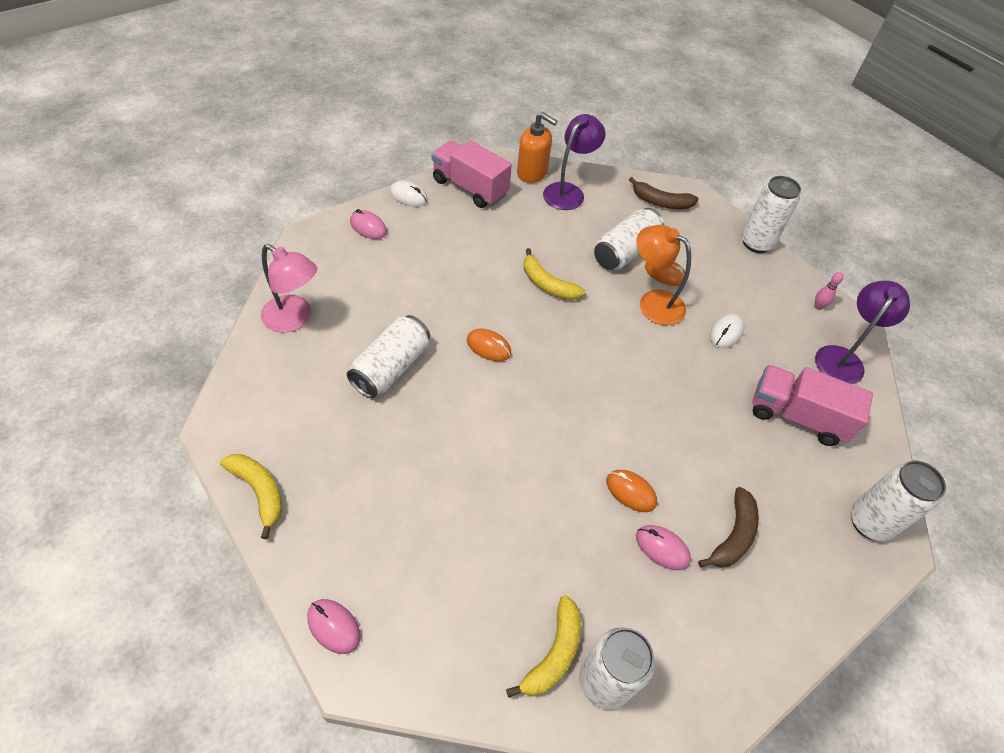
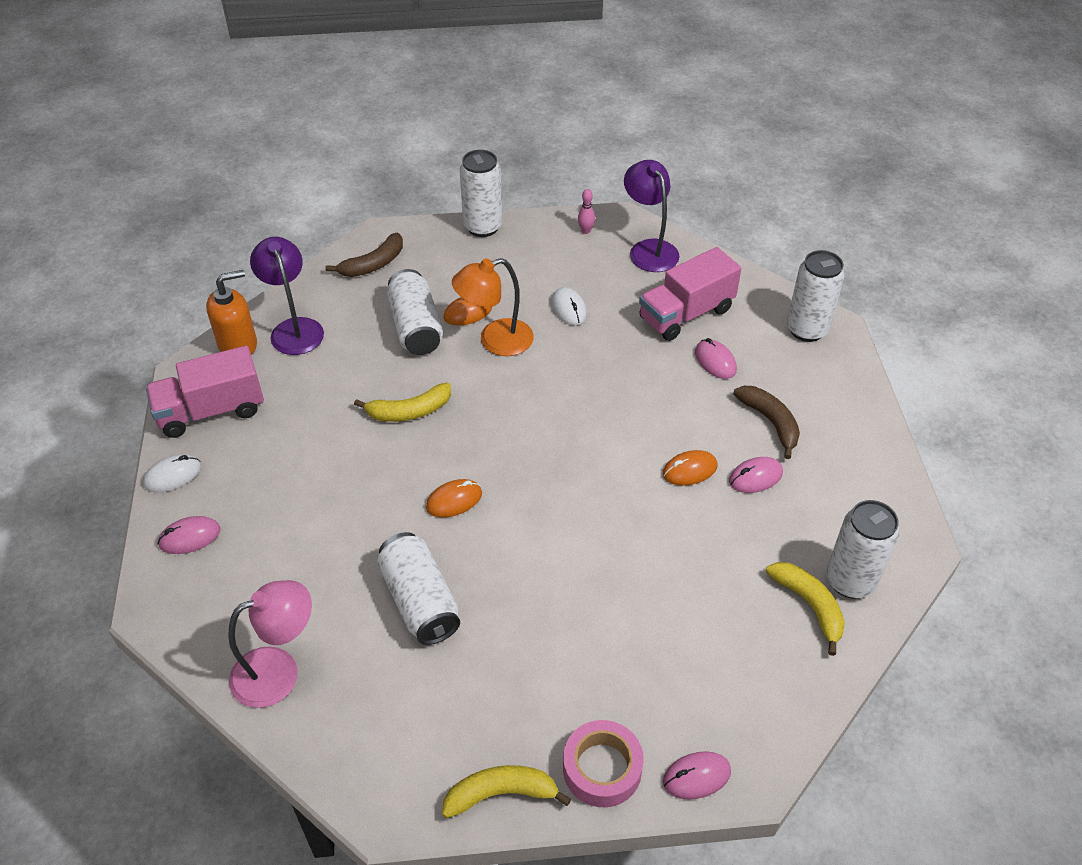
camera: 55 degrees left, 5 degrees down
(310, 551) = (602, 768): none -> pink tape
(764, 461) = (715, 361): none -> pink mouse

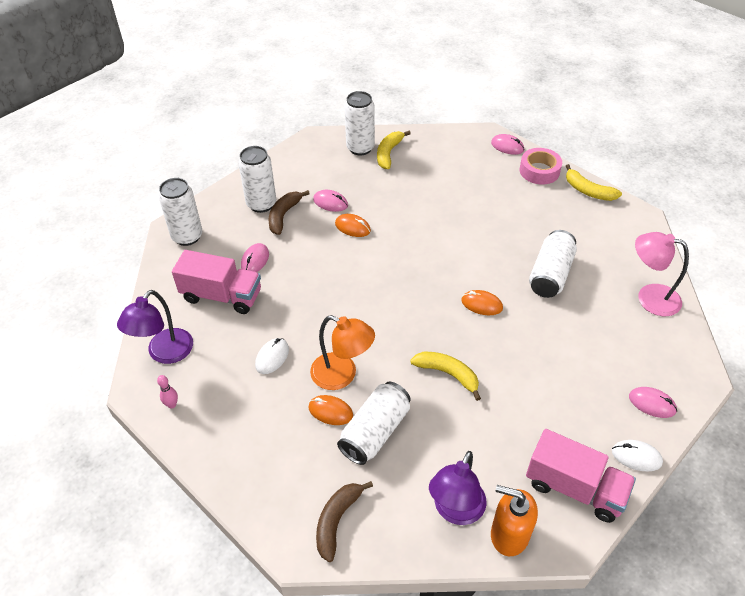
camera: 130 degrees left, 0 degrees up
(373, 264) = (337, 521): brown banana -> brown banana turned 75 degrees counterclockwise
(483, 227) = (222, 478): white can -> white can (261, 204)

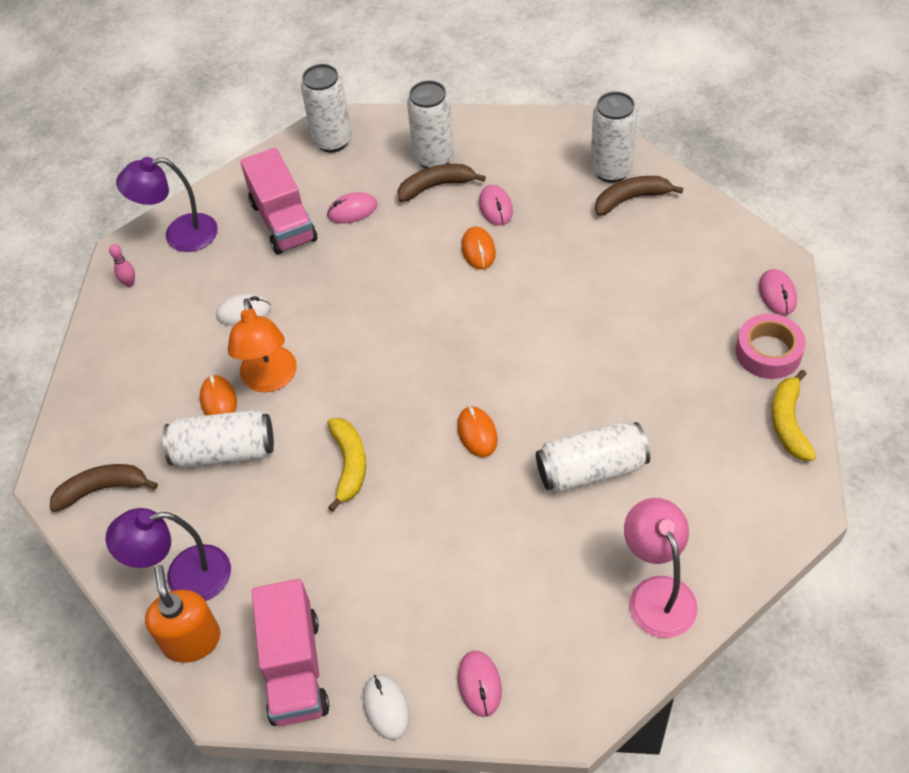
camera: 55 degrees right, 5 degrees up
(389, 153) = (631, 199): yellow banana -> brown banana

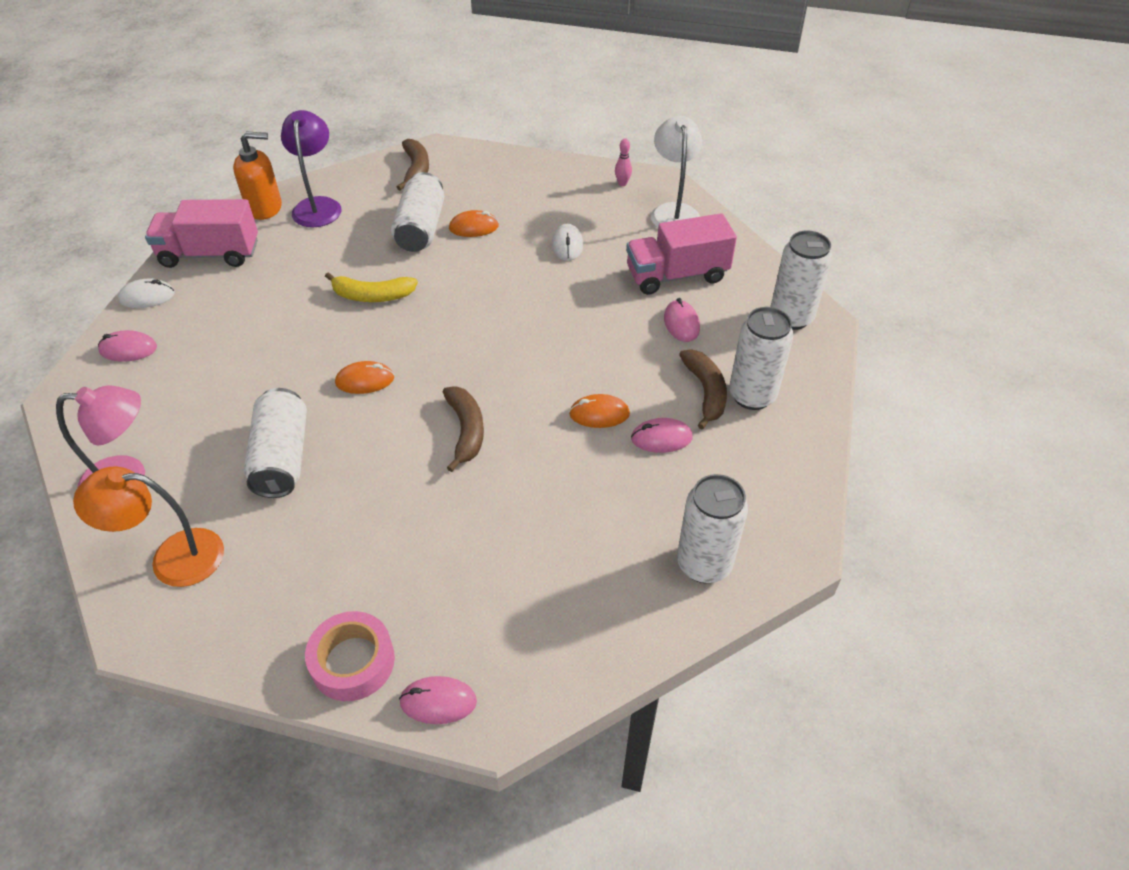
camera: 95 degrees right, 5 degrees down
(180, 235) = (673, 211): purple lamp -> white lamp
(270, 380) = (484, 256): orange lamp -> orange lamp (172, 558)
(631, 199) = (647, 575): brown banana -> brown banana (466, 431)
(788, 423) = (247, 652): yellow banana -> none

